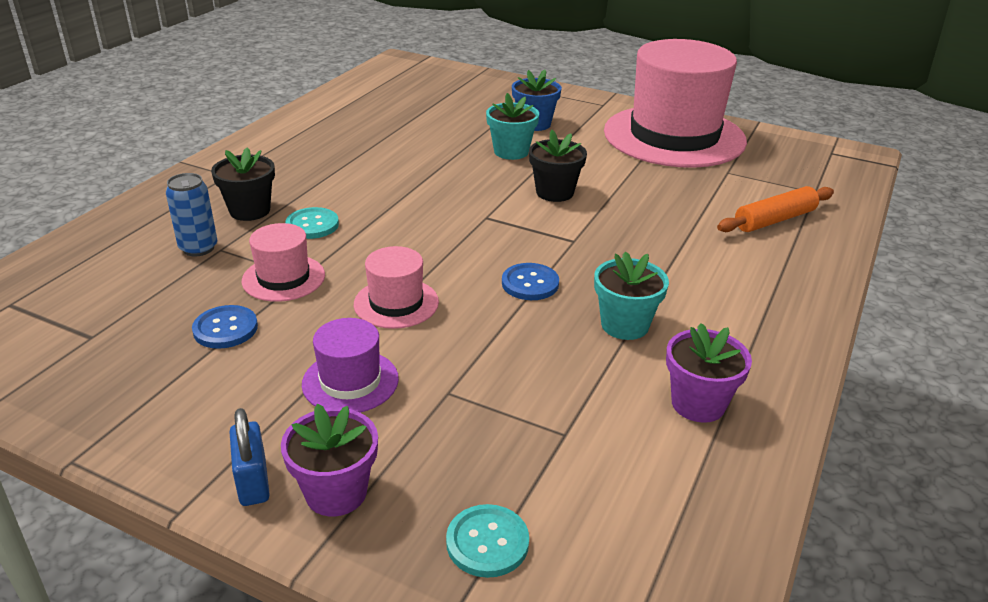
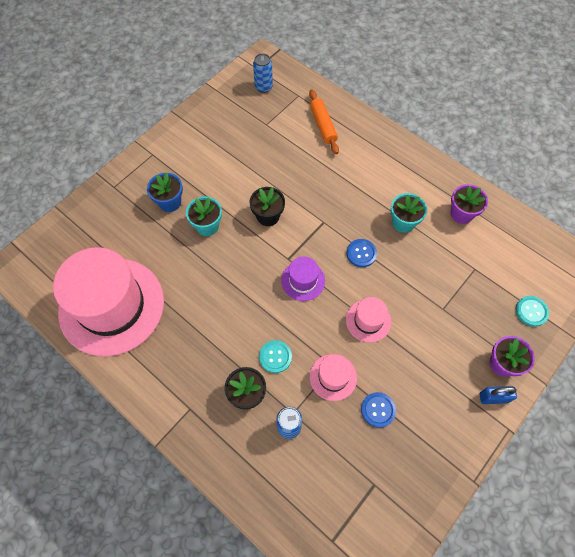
camera: 75 degrees left, 30 degrees up
(350, 381) = (430, 350): purple hat -> purple hat (303, 281)
(674, 136) = (213, 132): pink hat -> pink hat (111, 306)
(799, 162) = (263, 87): none -> blue can

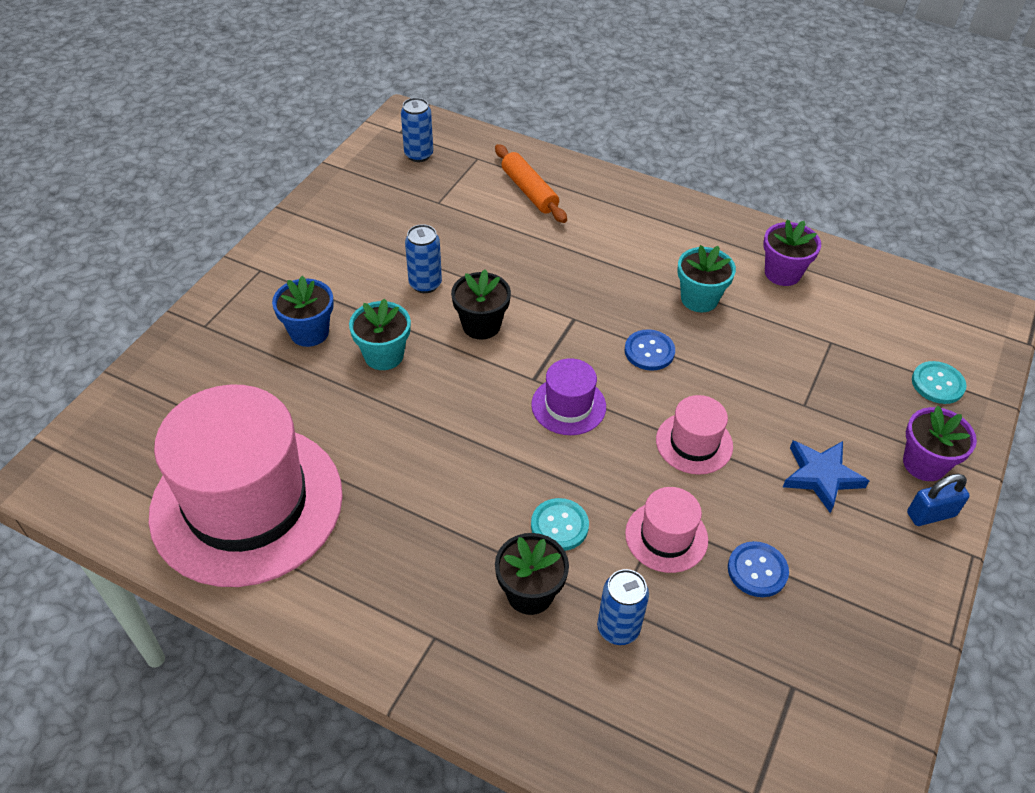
camera: 15 degrees left, 15 degrees down
(243, 181) = (425, 284): none -> blue can
(436, 358) = (821, 476): none -> blue star

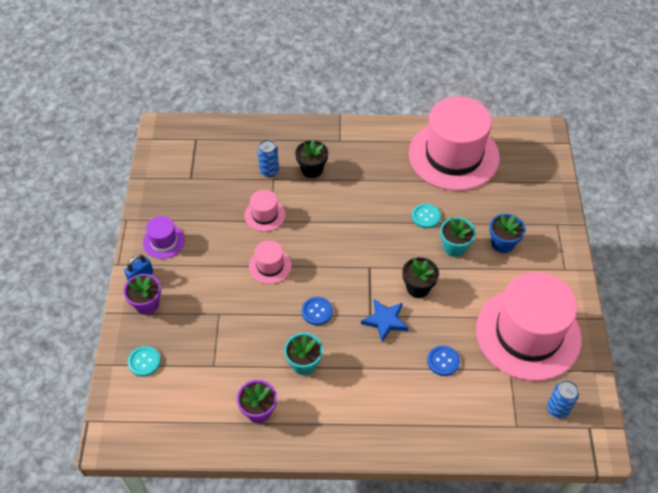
camera: 155 degrees right, 5 degrees up
(382, 225) = (528, 334): none -> pink hat
(425, 284) = (468, 301): blue can -> none
(529, 191) = (460, 409): orange rolling pin -> none
(559, 525) = (314, 200): turquoise button -> turquoise button (426, 216)
(568, 406) = (343, 259): purple hat -> purple hat (164, 241)
(757, 570) = (218, 216): blue button -> blue button (443, 361)
(821, 476) = (200, 274): blue star -> blue star (385, 321)

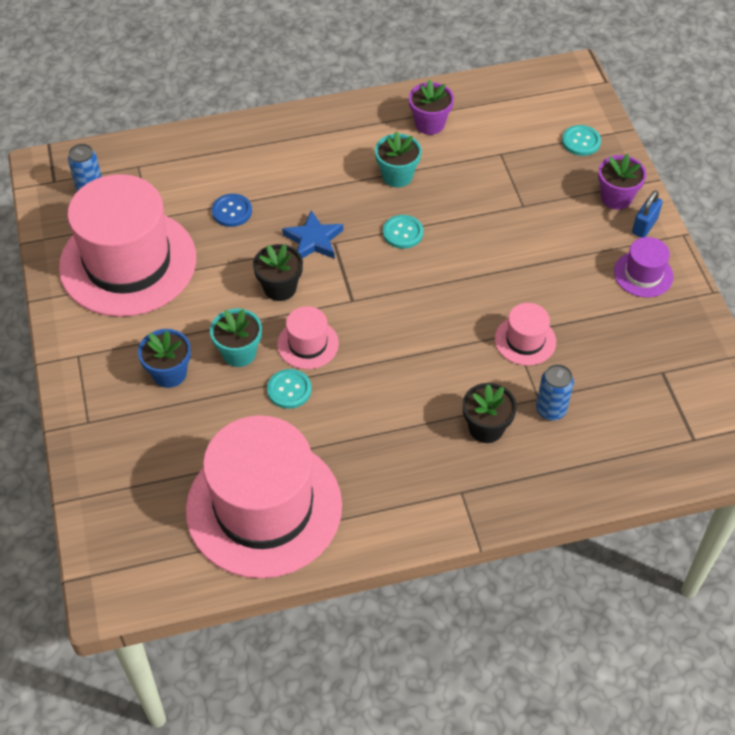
camera: 165 degrees right, 0 degrees up
(270, 266) = (486, 273): pink hat -> pink hat (308, 344)
(317, 311) = (403, 233): blue button -> turquoise button

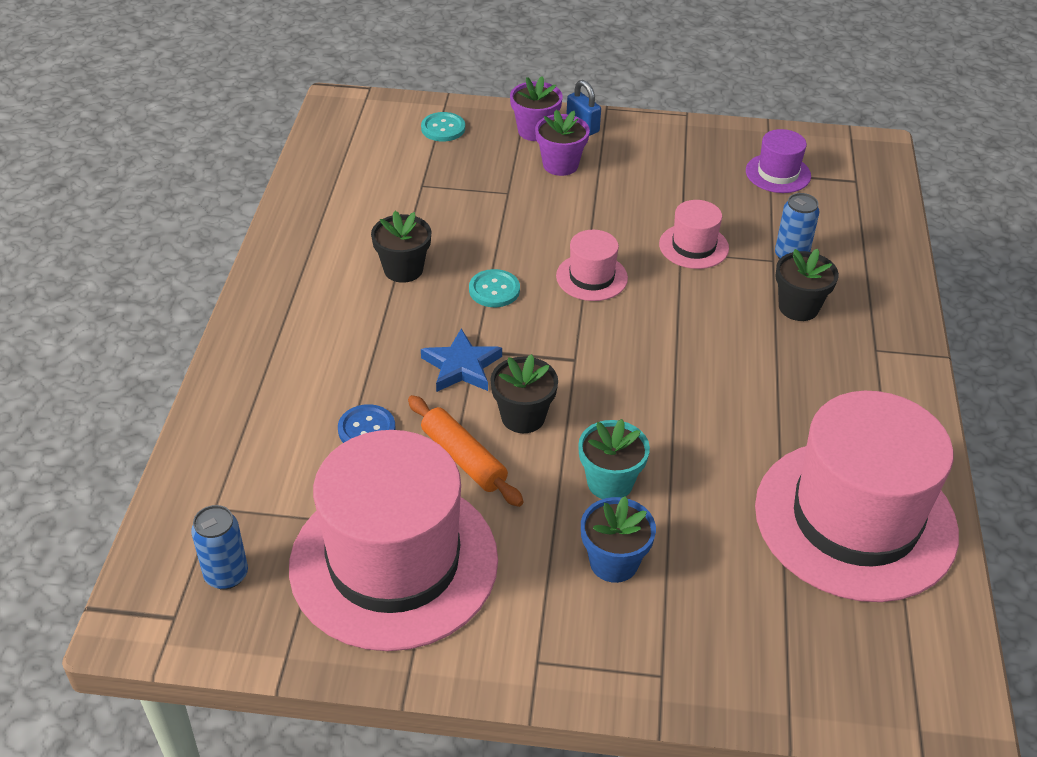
camera: 70 degrees left, 10 degrees down
(227, 268) = (463, 458): none -> orange rolling pin
(289, 390) = (687, 450): turquoise button -> none
(308, 344) = (624, 415): pink hat -> pink hat (591, 277)
(397, 176) = (403, 269): turquoise flower pot -> black flower pot
(429, 124) = (339, 222): purple flower pot -> purple flower pot (560, 165)
(643, 274) = (644, 146): purple hat -> purple hat (778, 173)

